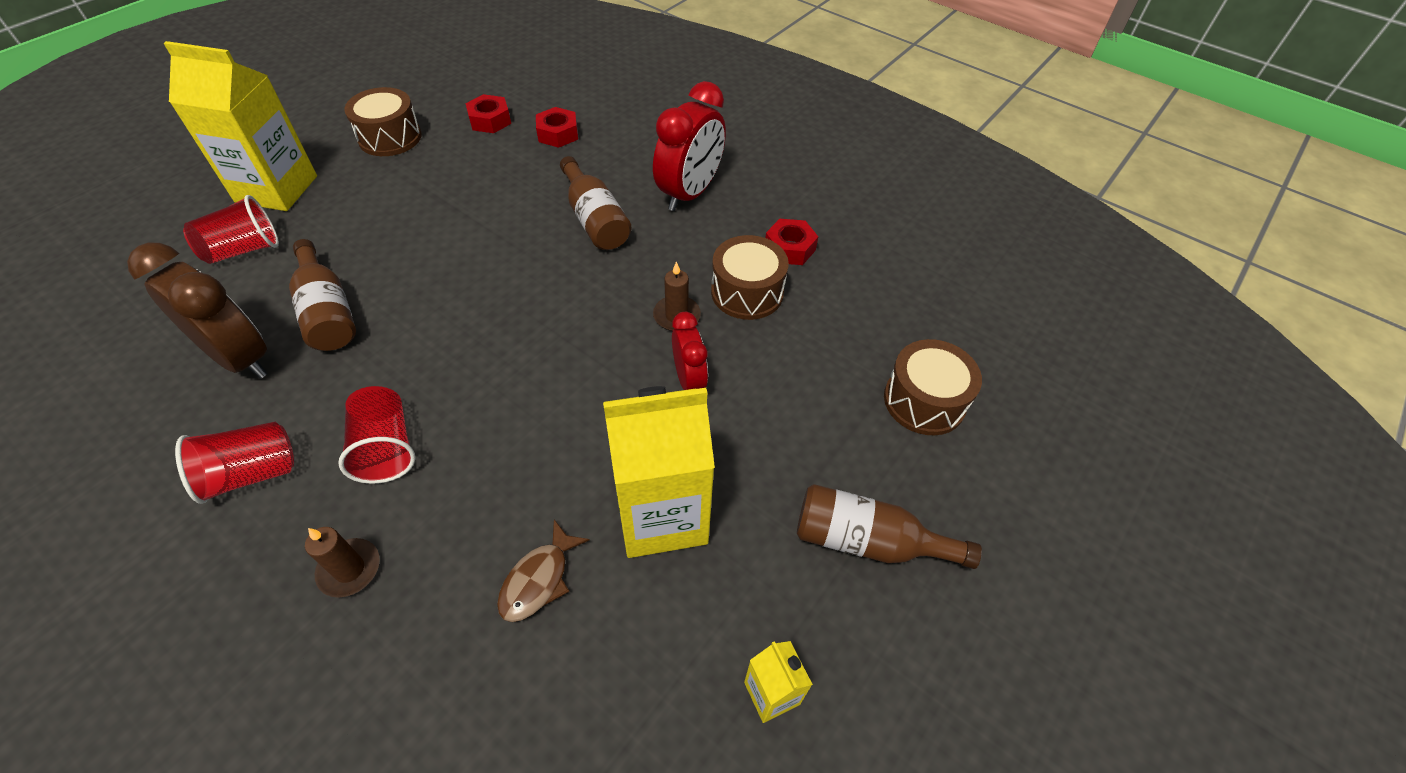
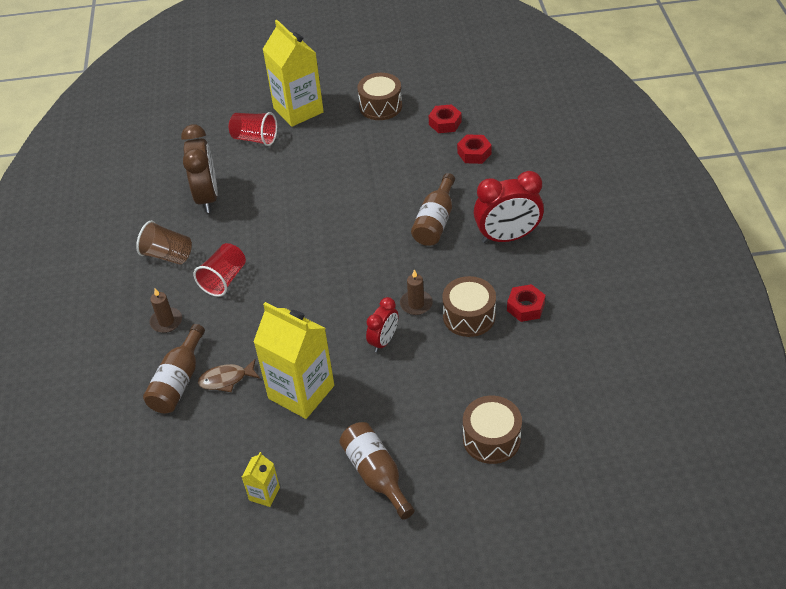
camera: 50 degrees right, 5 degrees down
(252, 473) = (168, 255): red cup -> brown cup
(328, 312) = (260, 195): brown bottle -> brown bottle (178, 381)

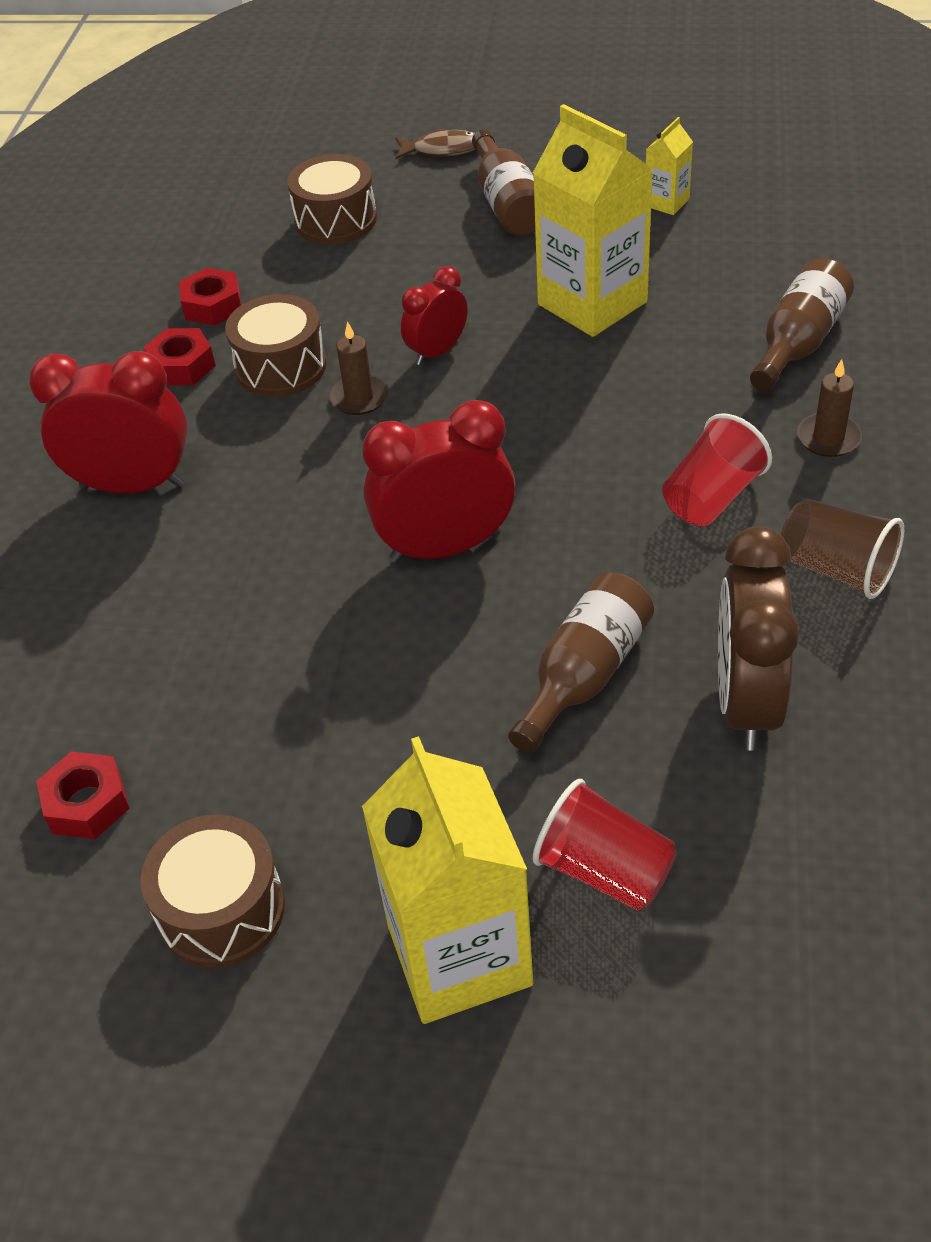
camera: 165 degrees left, 0 degrees up
(226, 379) = (714, 335): brown fish -> brown fish (443, 150)
(344, 235) = (445, 547): none -> red clock
(435, 221) = (249, 542): brown bottle -> brown bottle (584, 675)
(474, 153) = (74, 693): red nut -> red nut (213, 305)

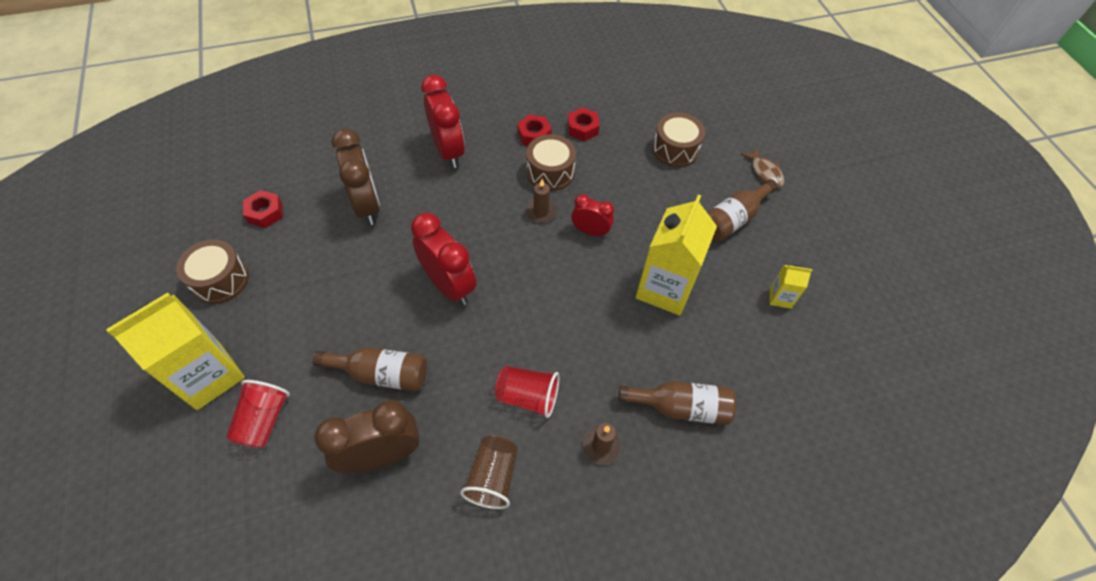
camera: 60 degrees right, 10 degrees up
(184, 629) = (367, 205): none -> brown clock

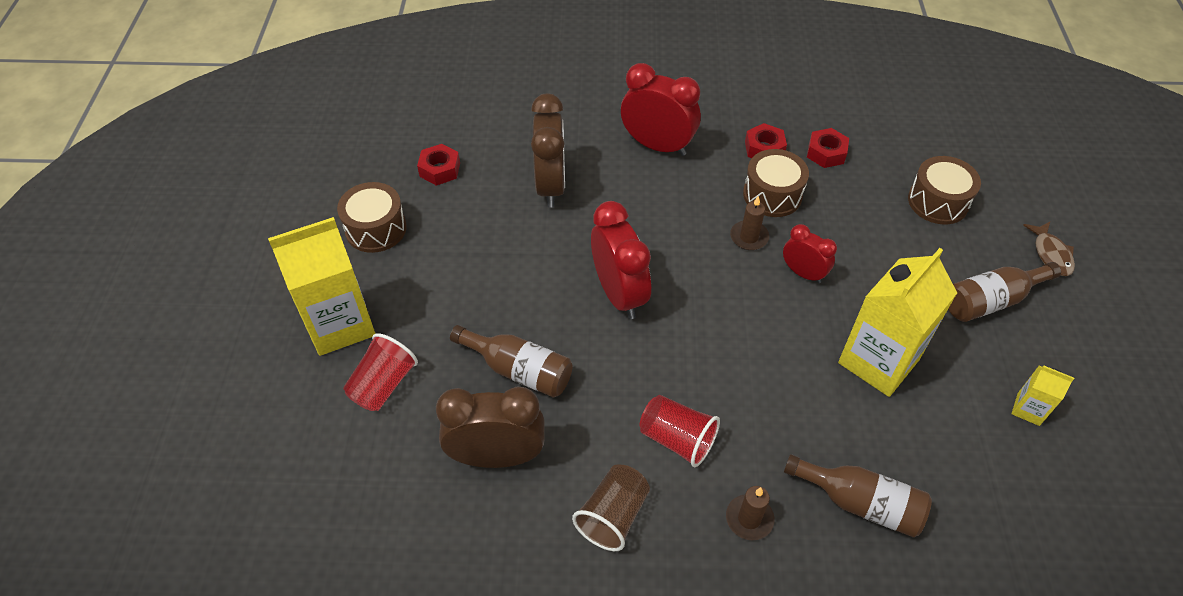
camera: 20 degrees right, 5 degrees down
(448, 151) = (657, 146): red clock -> red clock turned 60 degrees counterclockwise

